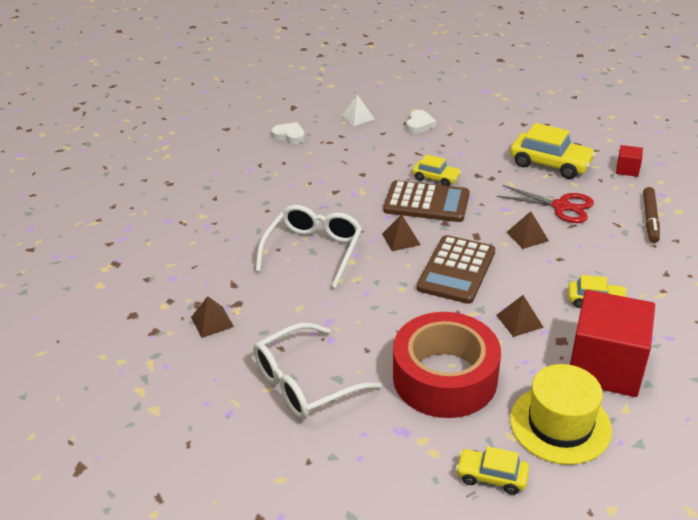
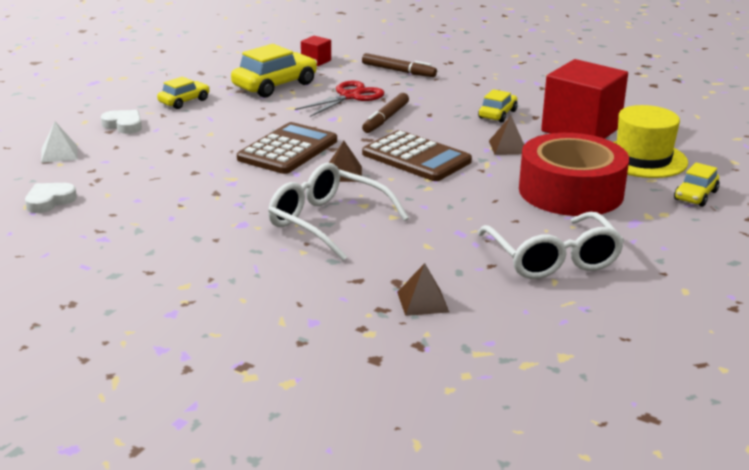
camera: 75 degrees left, 10 degrees down
(436, 178) = (246, 137): yellow car -> yellow car (184, 101)
(527, 236) = (385, 119): brown pyramid -> brown marker

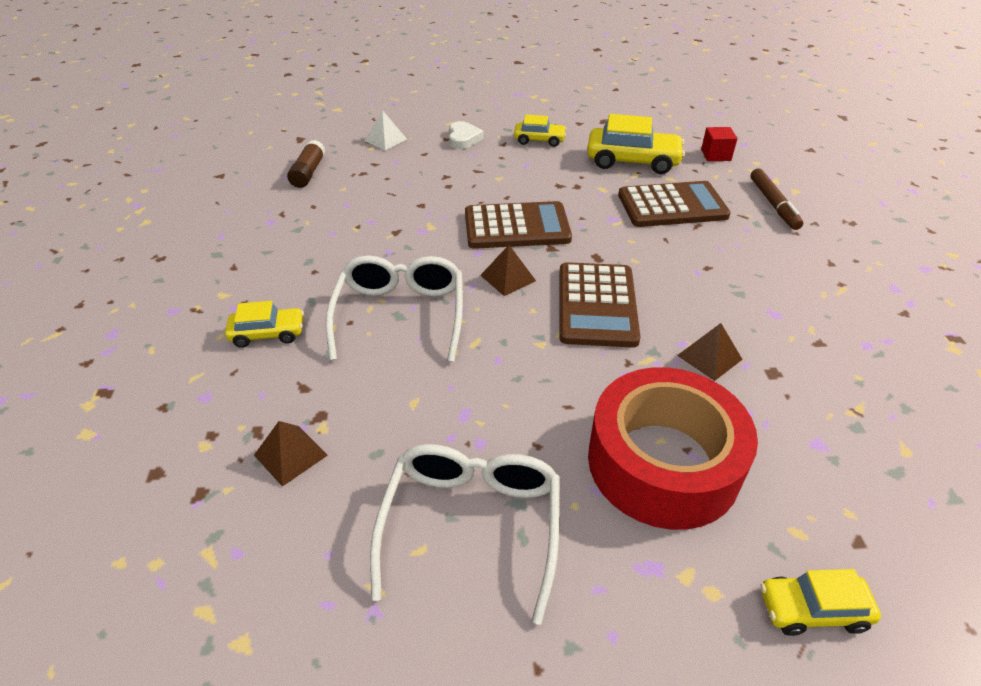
camera: 55 degrees right, 15 degrees up
(49, 201) = (308, 173): white heart -> brown glue stick
(350, 96) = (672, 206): red scissors -> brown calculator
(385, 119) = (656, 247): brown marker -> none
(497, 114) = (779, 312): yellow car -> yellow car (268, 334)
(553, 259) = (472, 524): white glasses -> white glasses turned 150 degrees clockwise
(581, 129) = (844, 396): red cube -> none
(642, 159) = (846, 495): yellow hat -> none

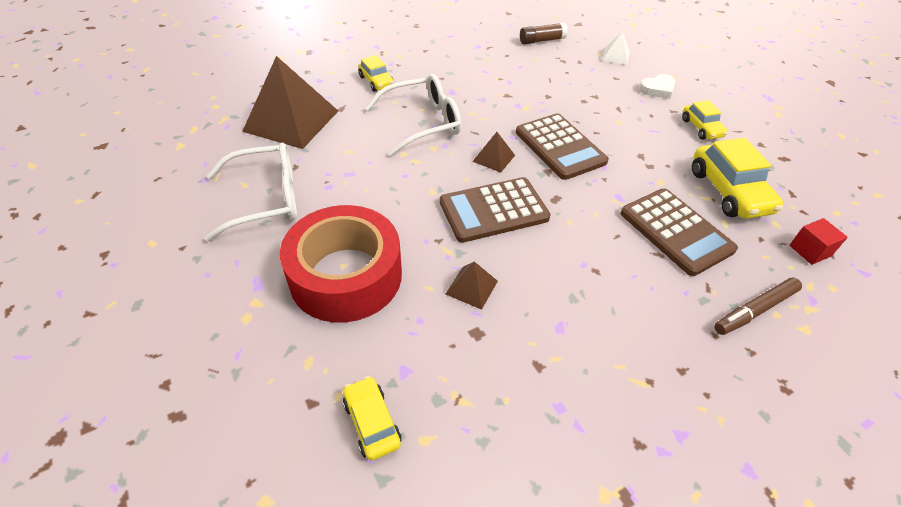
camera: 65 degrees right, 5 degrees up
(290, 455) = (291, 120): brown pyramid -> brown pyramid, size x2.27
(812, 609) = (244, 374): yellow car -> yellow car (372, 422)

